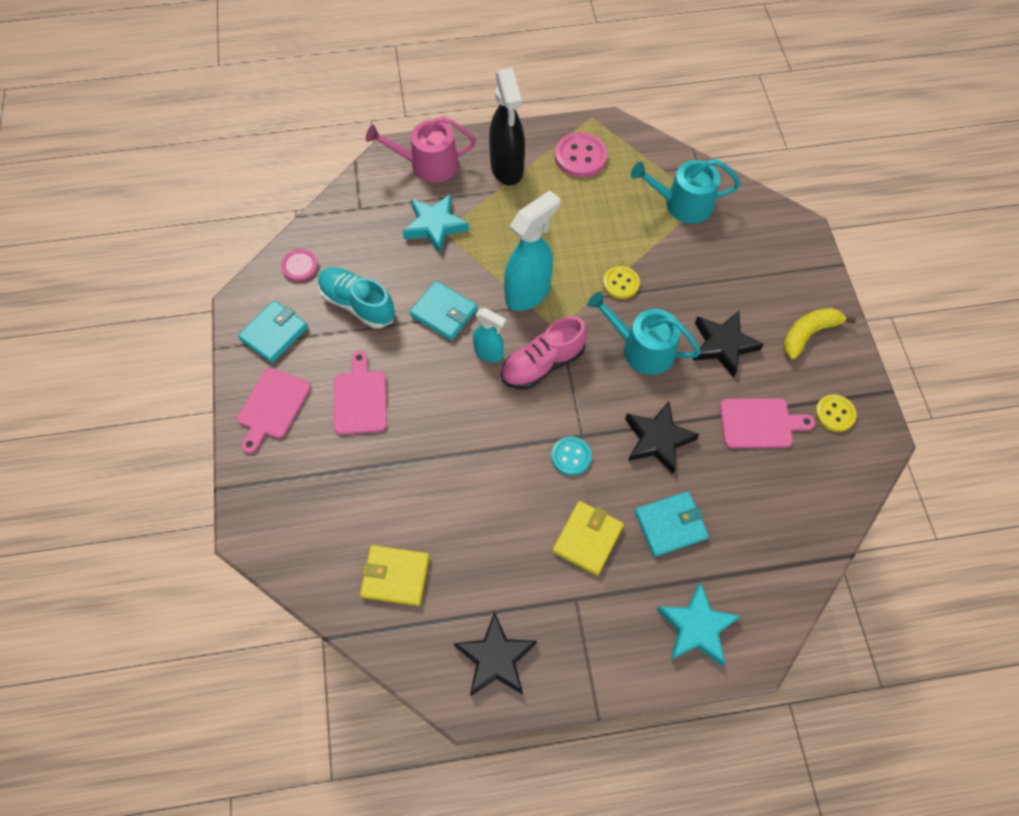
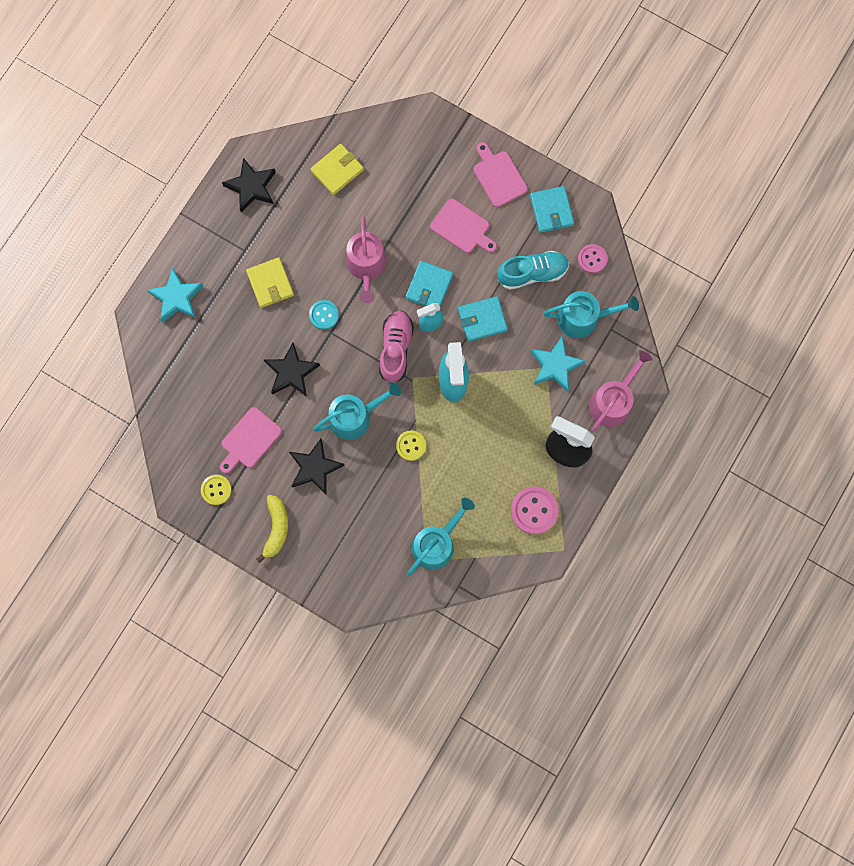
camera: 130 degrees right, 15 degrees up
(367, 235) = (583, 318): none -> turquoise watering can
(481, 457) = (366, 266): none -> pink watering can
(670, 525) = (238, 334): turquoise wallet -> turquoise wallet (429, 286)

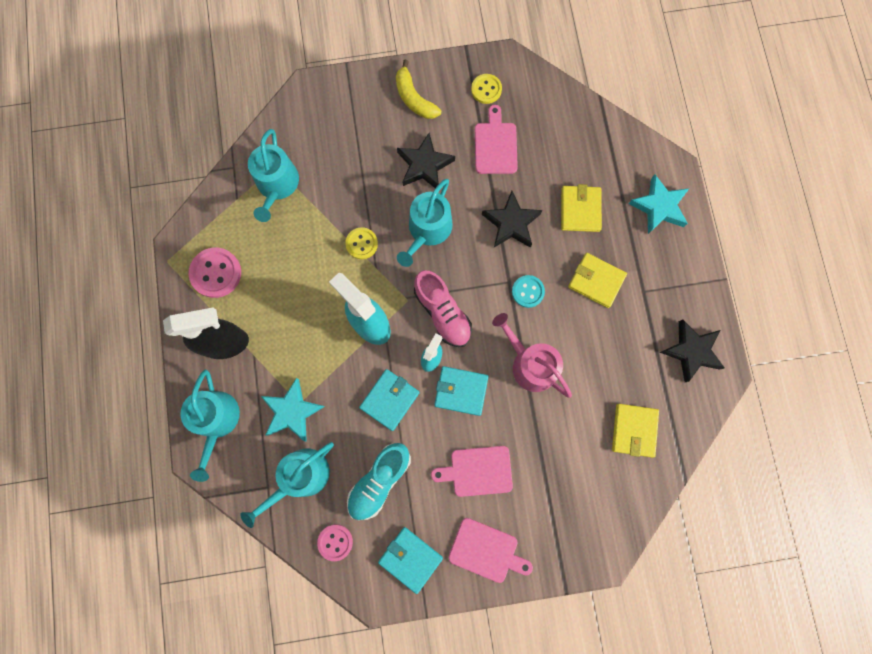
camera: 140 degrees right, 0 degrees up
(234, 341) = (580, 210): none -> yellow wallet
(429, 286) = (461, 391): turquoise wallet -> turquoise wallet turned 60 degrees counterclockwise
(613, 401) = (216, 421): pink watering can -> turquoise watering can

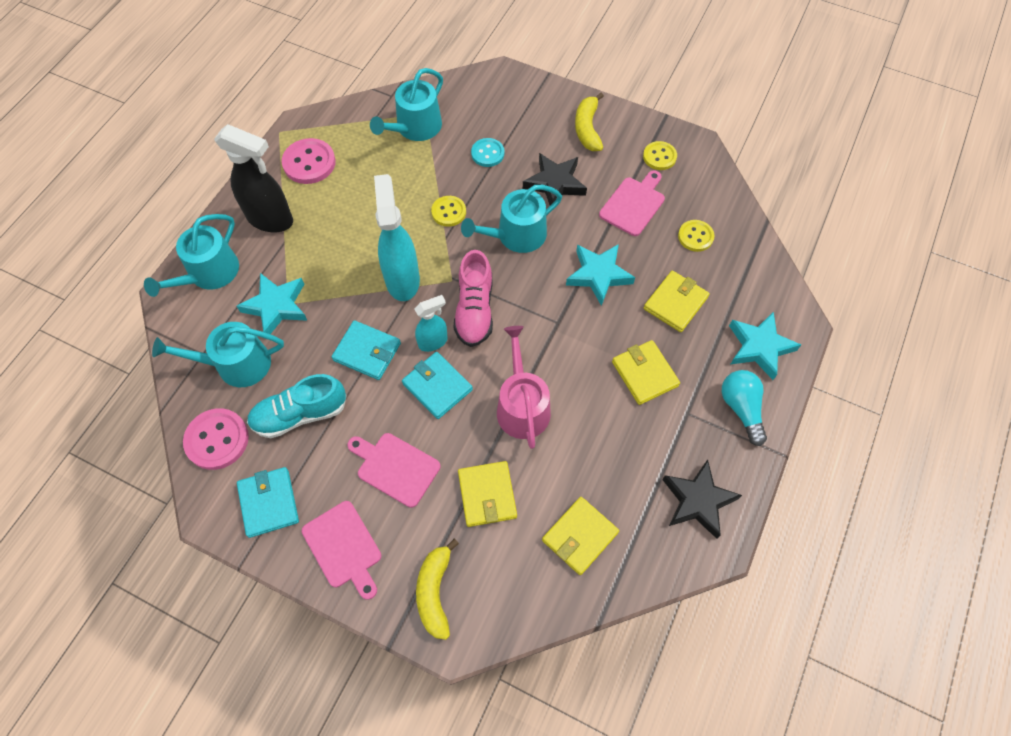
camera: 35 degrees right, 15 degrees down
(335, 542) = (217, 440): pink button -> pink button, size x1.56
(390, 400) = (367, 352): turquoise wallet -> turquoise wallet turned 45 degrees clockwise
(511, 223) = (598, 275): black star -> turquoise star
(528, 291) = (569, 341): turquoise button -> turquoise button (487, 153)
(554, 445) = (487, 495): none -> yellow wallet
(558, 144) = (695, 236): none -> yellow button
(569, 536) = (435, 592): none -> yellow banana
(676, 263) = (741, 408): none -> turquoise light bulb

